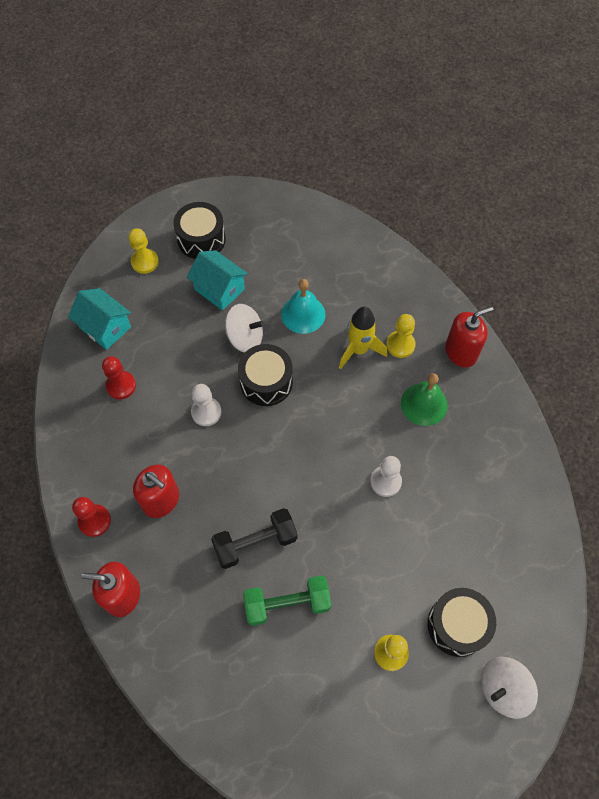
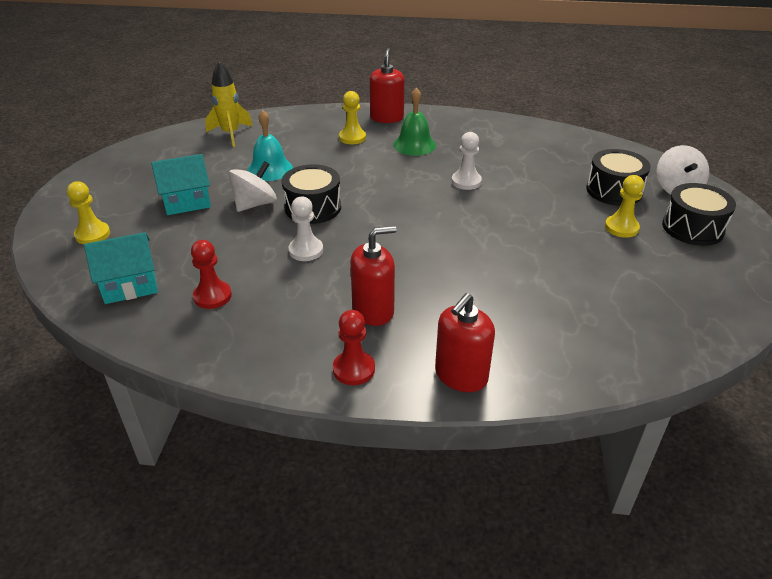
camera: 60 degrees left, 25 degrees down
(201, 239) = (120, 194): black drum -> black drum (692, 228)
(255, 543) = (469, 265): black dumbbell -> none
(287, 604) = (543, 266): green dumbbell -> none
(358, 350) = (335, 155): yellow rocket -> yellow rocket (230, 134)

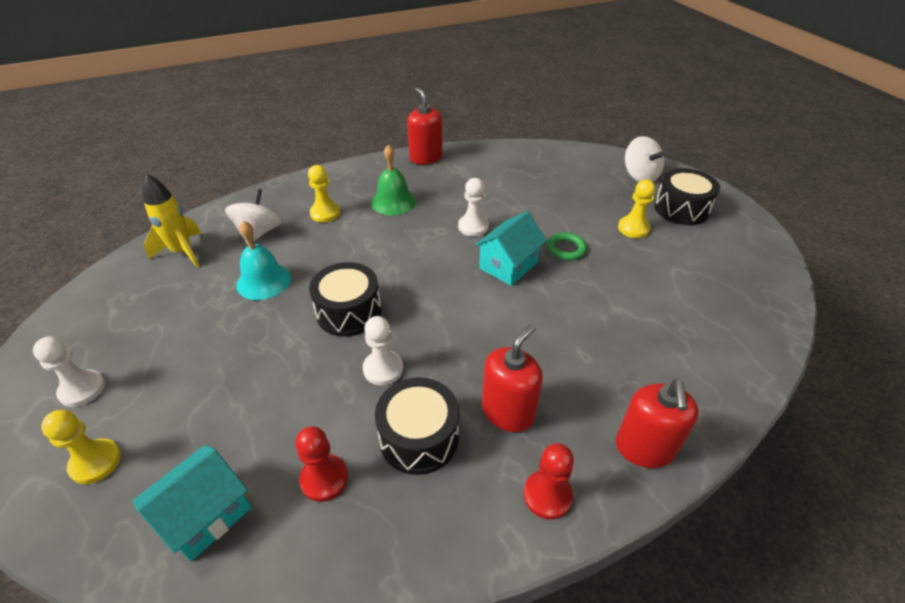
camera: 30 degrees left, 5 degrees up
(113, 194) = (82, 389): none -> white pawn
(186, 202) = (193, 361): turquoise house -> turquoise house (508, 265)
(255, 204) = (281, 332): white spinning top -> white spinning top (258, 233)
(387, 118) = (342, 179): red soap dispenser -> red soap dispenser (426, 158)
(535, 223) = (566, 249): none -> green ring
(614, 190) = (597, 193): black drum -> black drum (419, 437)

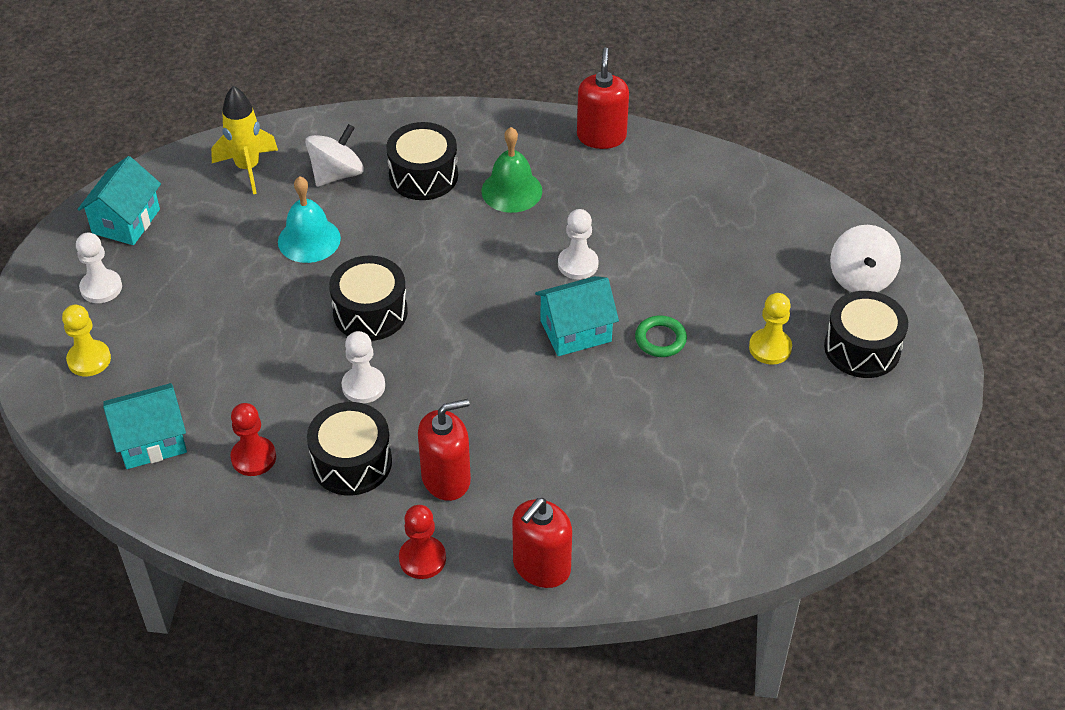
camera: 30 degrees right, 5 degrees up
(85, 326) = (126, 221): none -> turquoise house
(325, 213) = (423, 176): yellow pawn -> black drum

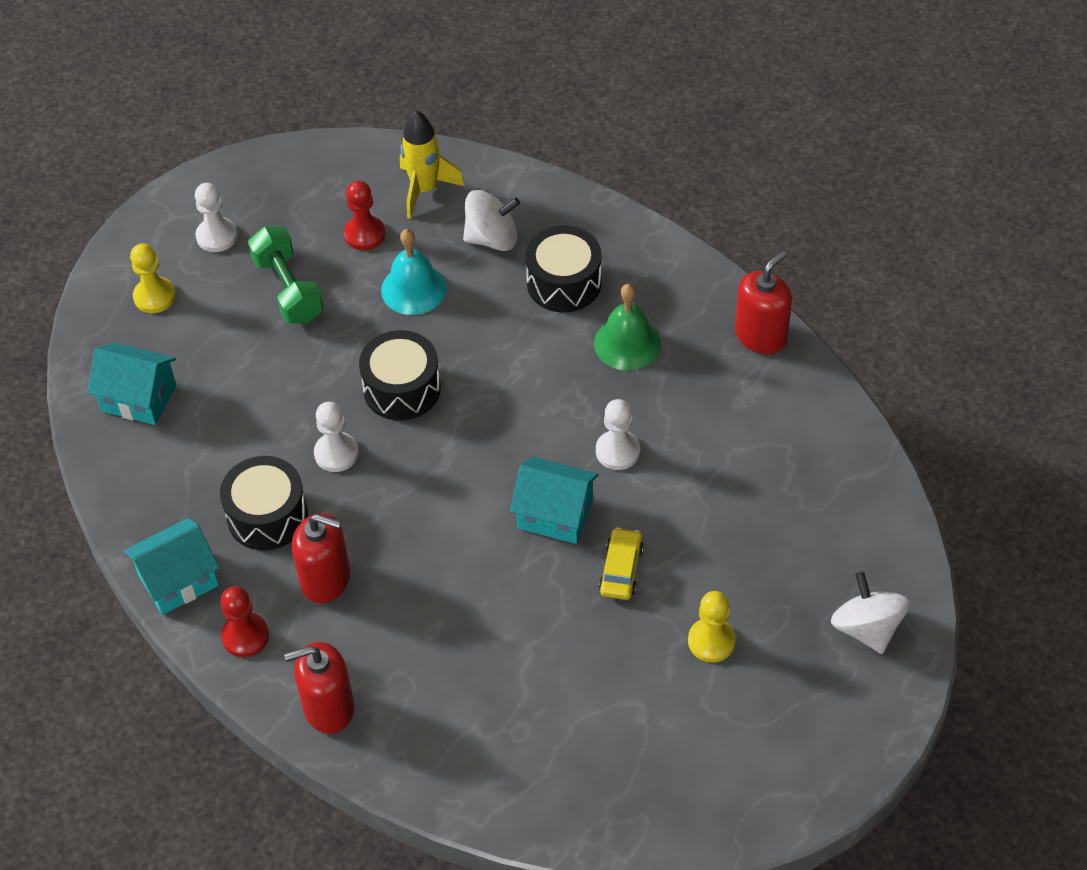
camera: 40 degrees right, 5 degrees up
(126, 221) = (286, 185): turquoise house -> turquoise house (178, 580)
(203, 293) = (288, 289): none -> green dumbbell
(253, 457) = (199, 462): red pawn -> red pawn (364, 234)
(660, 339) = (621, 569): green ring -> yellow car
(861, 278) = (867, 628): white spinning top -> white spinning top turned 120 degrees clockwise
(862, 348) = (797, 697): black drum -> none

